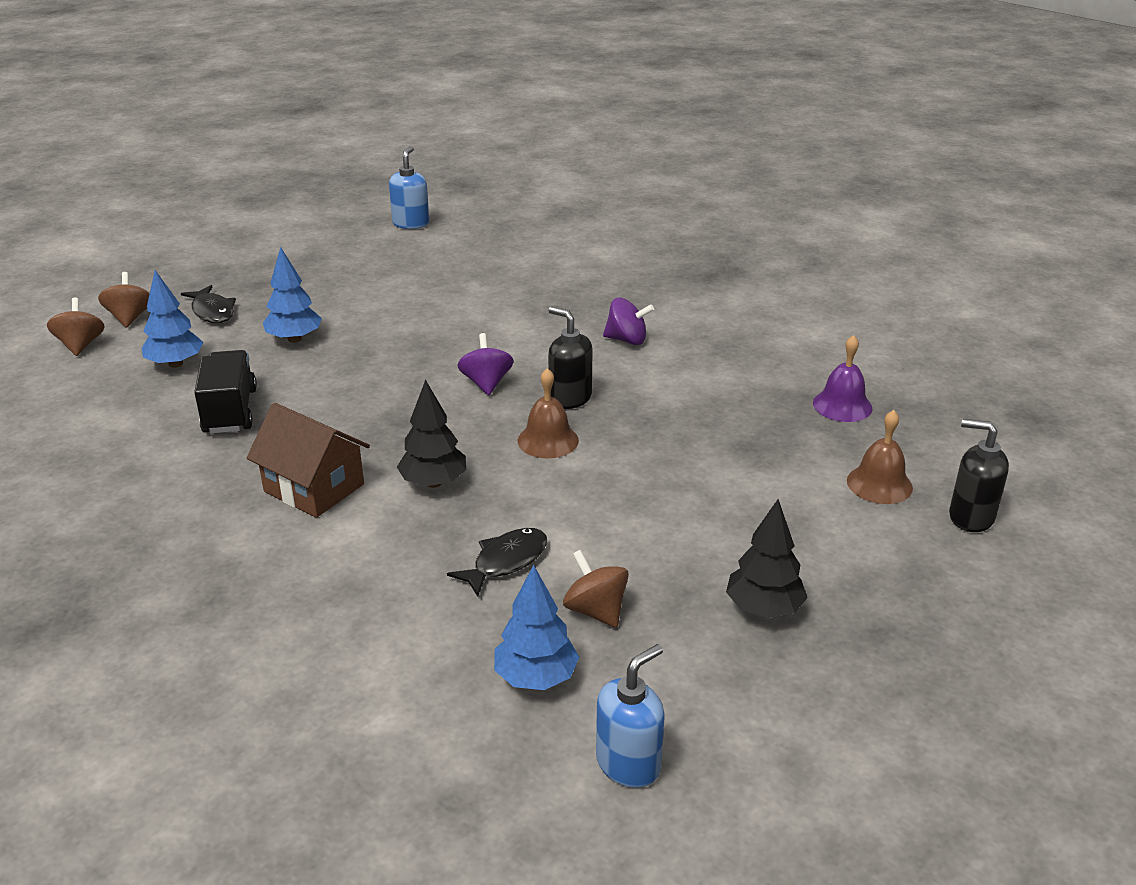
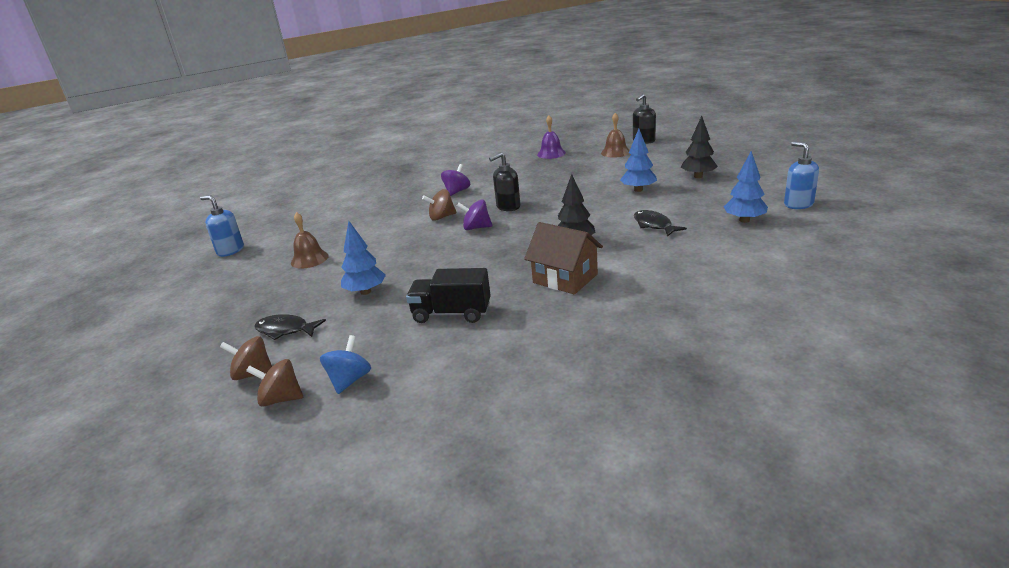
camera: 70 degrees left, 5 degrees down
(102, 375) = (350, 380): none -> blue spinning top
(175, 364) = (360, 343): blue tree -> blue tree (638, 190)
(212, 311) = (285, 330): black fish -> black fish turned 150 degrees counterclockwise
(314, 488) = (565, 278): brown house -> brown house turned 75 degrees clockwise
(548, 440) = (547, 213): brown bell -> brown bell (309, 259)
(595, 610) = (696, 207): brown spinning top -> brown spinning top (441, 217)

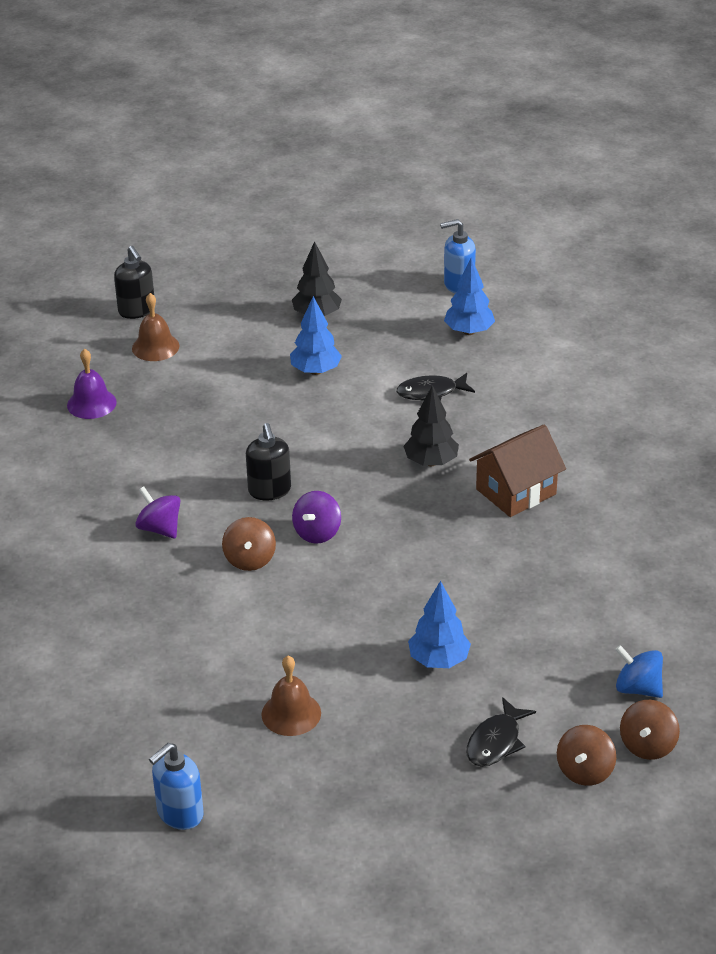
camera: 75 degrees left, 10 degrees up
(452, 313) = (541, 592): black truck -> none

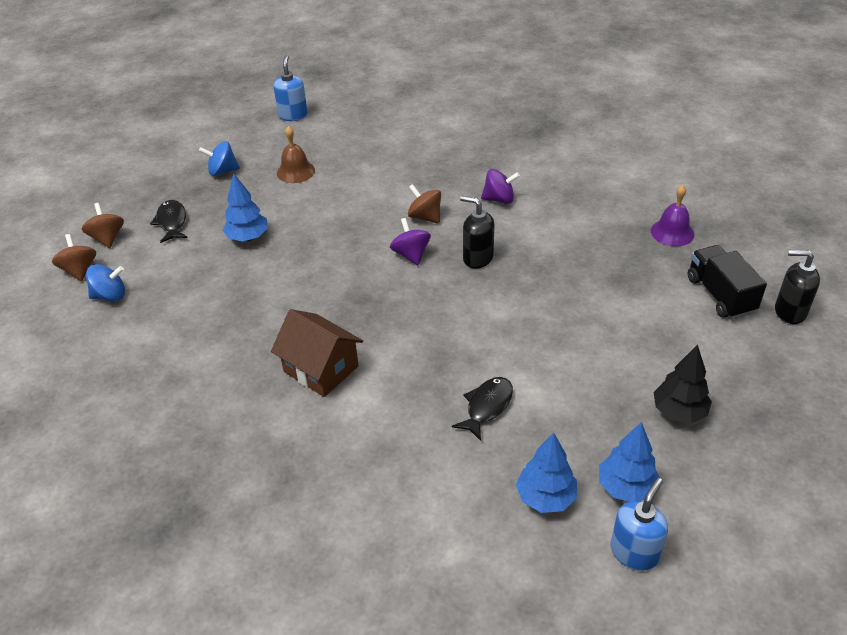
camera: 135 degrees right, 5 degrees up
(155, 347) = (720, 295): brown bell -> black truck
(316, 371) = (592, 360): blue tree -> blue tree (626, 487)
(366, 779) = (222, 171): none -> blue spinning top
(431, 462) = (407, 348): black tree -> none
(516, 491) = (321, 369): brown house -> brown house turned 60 degrees counterclockwise

